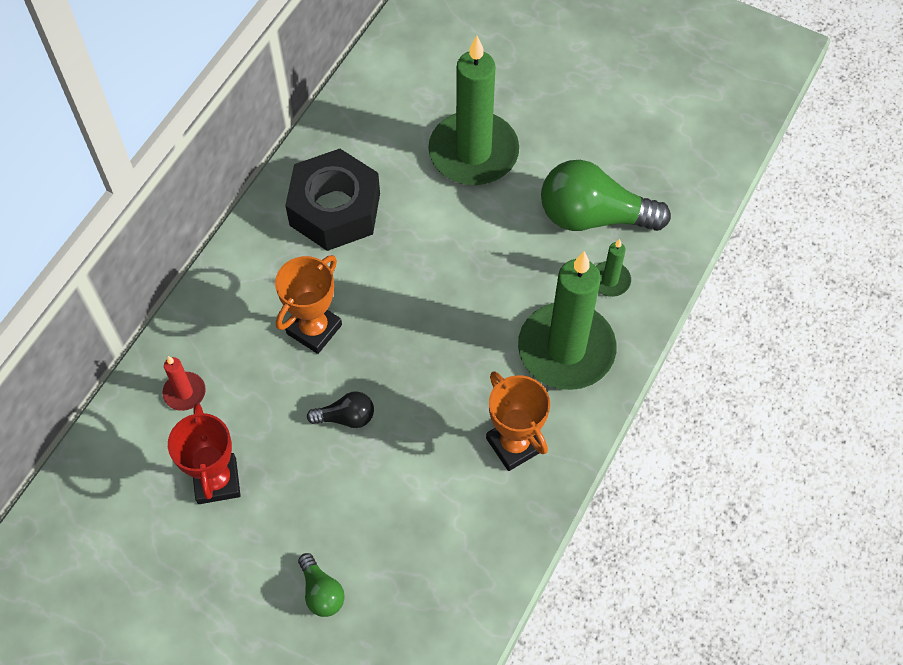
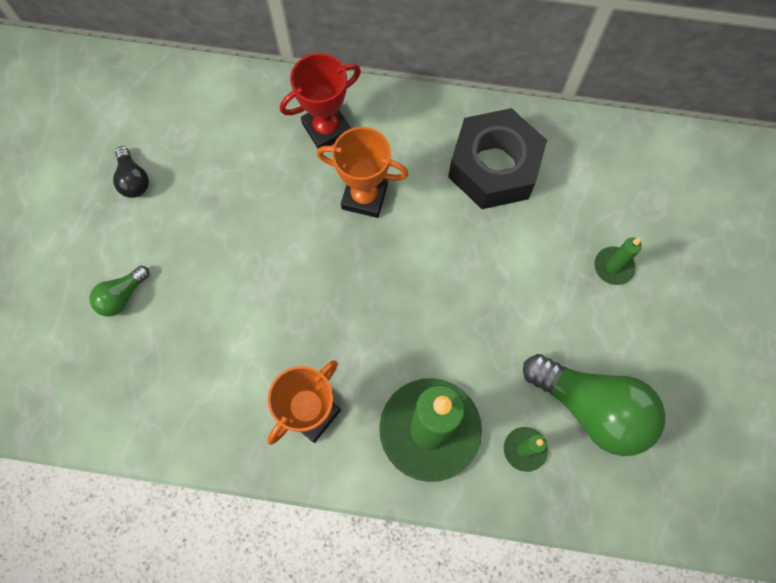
camera: 70 degrees right, 10 degrees up
(184, 392) = (267, 119): red candle -> none
(217, 481) = (196, 176): red trophy -> red trophy (326, 129)
(346, 417) = (288, 256): black light bulb -> black light bulb (133, 180)
(473, 152) = (613, 266): green candle -> green candle, size x0.43
(593, 216) = (592, 408): green light bulb -> green light bulb turned 135 degrees clockwise

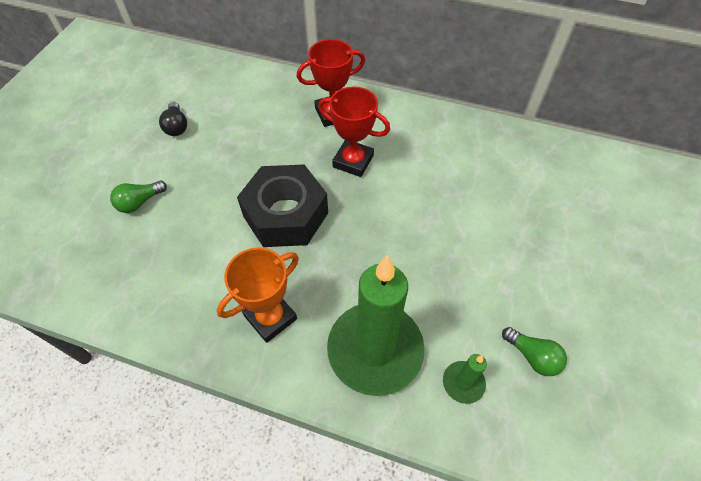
camera: 10 degrees right, 15 degrees down
(364, 196) = (353, 161): orange trophy -> red trophy
(493, 167) = (462, 155): black nut -> black nut (285, 214)
(592, 408) = (532, 356): green light bulb -> green light bulb, size x0.48
(613, 266) = (559, 241): green candle -> none

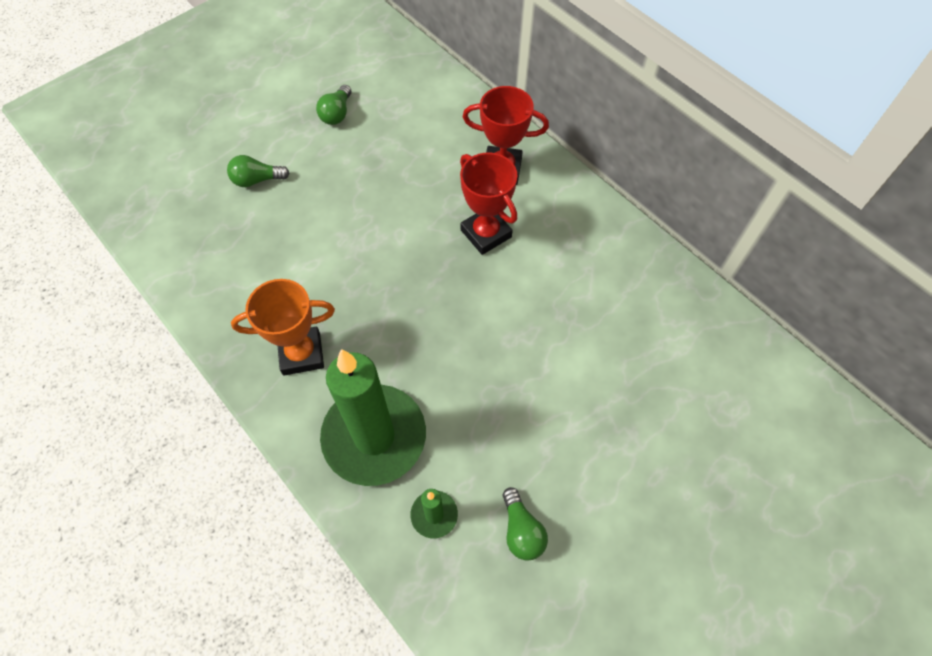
camera: 30 degrees right, 5 degrees up
(176, 126) = (337, 114): black light bulb -> green light bulb
(285, 214) = (380, 258): black nut -> none

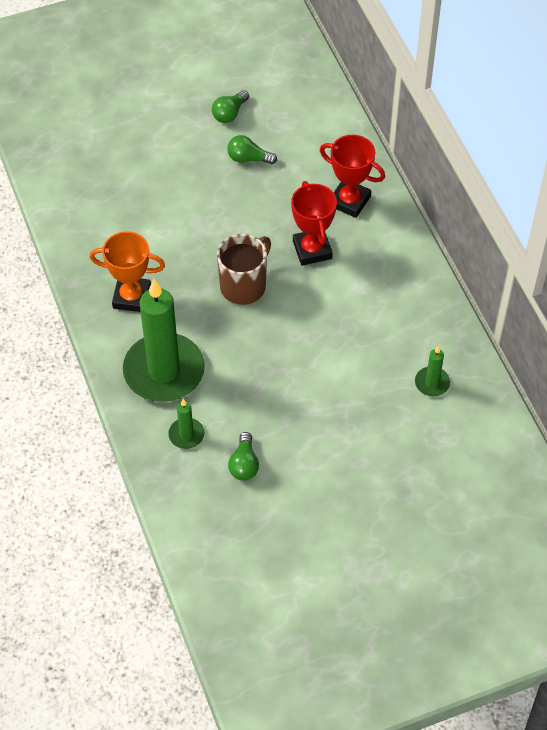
camera: 20 degrees right, 5 degrees down
(257, 180) = (143, 152): green light bulb -> green light bulb (248, 158)
(428, 298) = (244, 285): none -> brown mug
(686, 346) = (432, 383): none -> green candle

